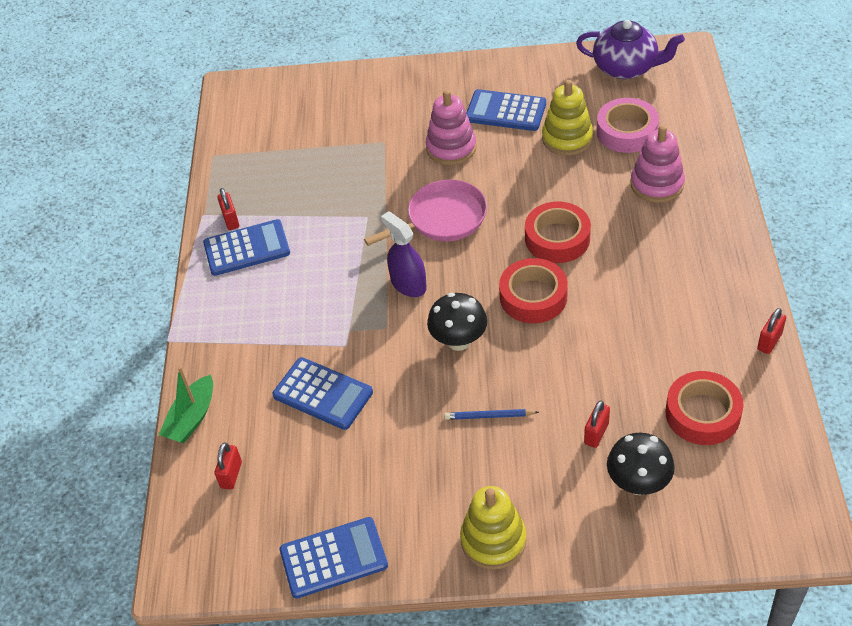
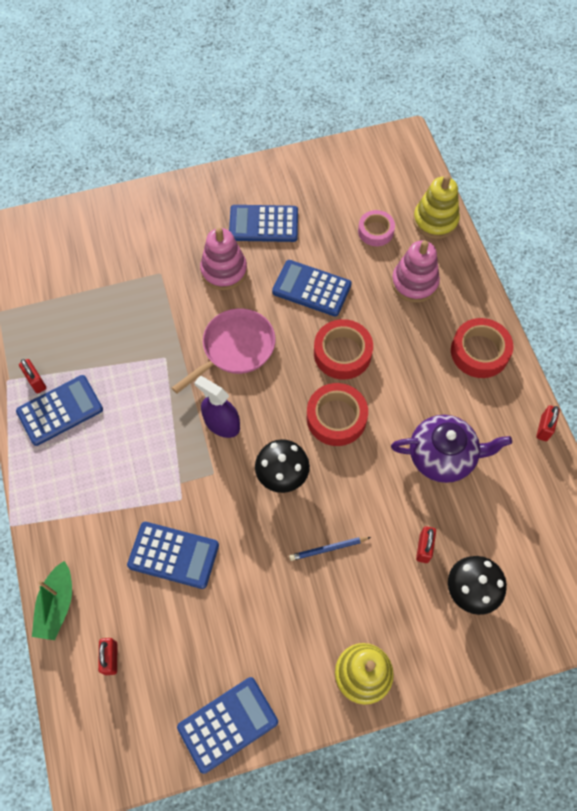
camera: 20 degrees left, 15 degrees up
(540, 175) = (311, 289): none -> blue calculator
(567, 138) = (325, 246): yellow stacking toy -> yellow stacking toy (435, 220)
(626, 67) = (359, 163): purple teapot -> purple teapot (442, 456)
(627, 131) = (375, 231): pink tape -> pink tape, size x0.66
(702, 414) = (506, 510): red tape -> red tape (479, 352)

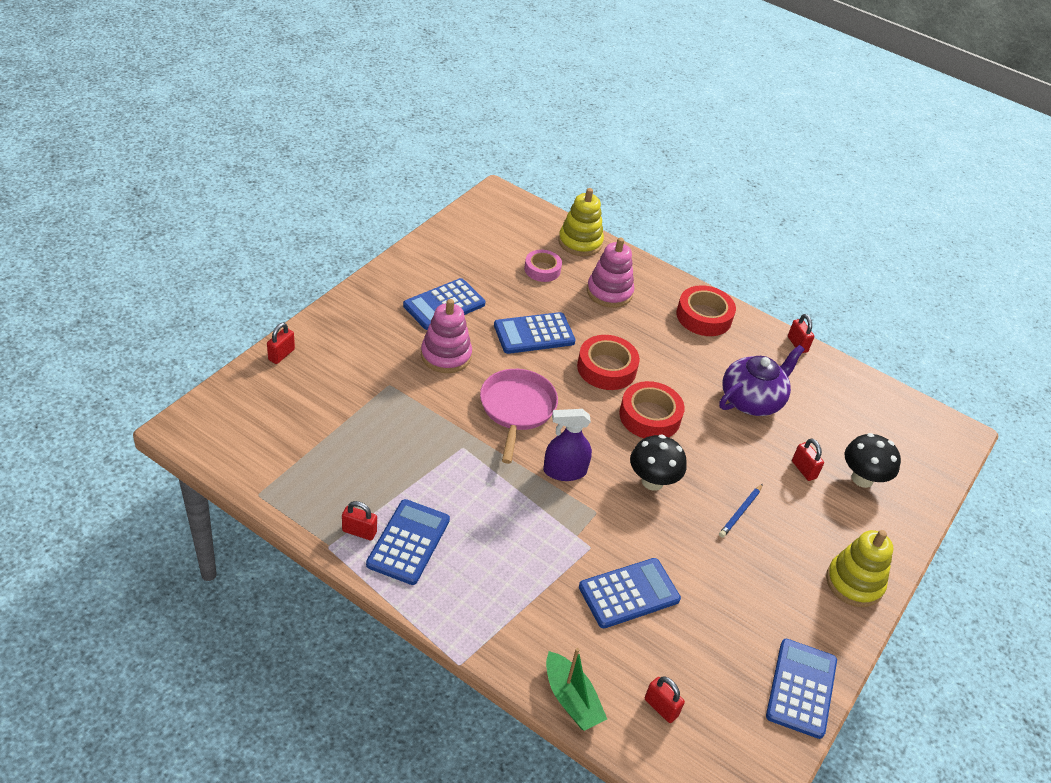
camera: 45 degrees left, 20 degrees down
(107, 206) = (281, 355): none -> red padlock

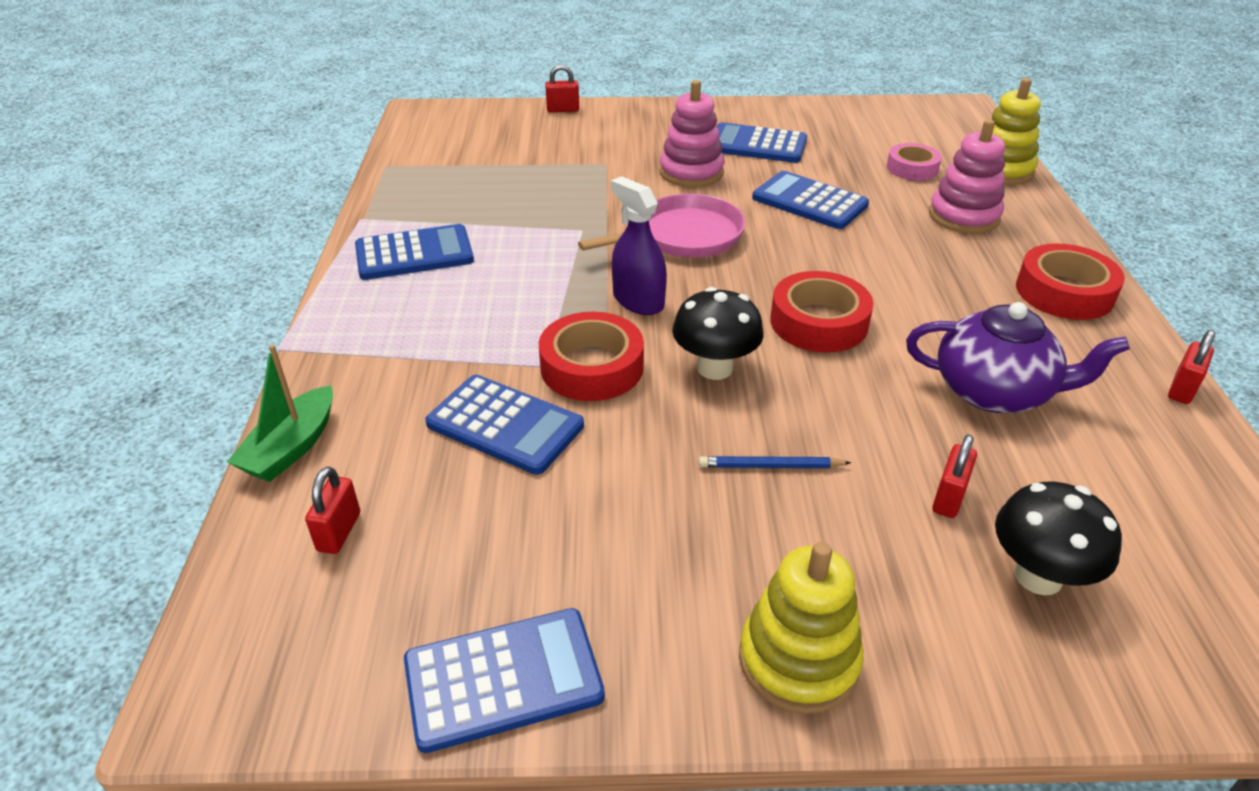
camera: 60 degrees right, 5 degrees down
(359, 532) = (397, 225): red padlock -> none
(606, 368) = (842, 262): red tape -> red tape (592, 367)

